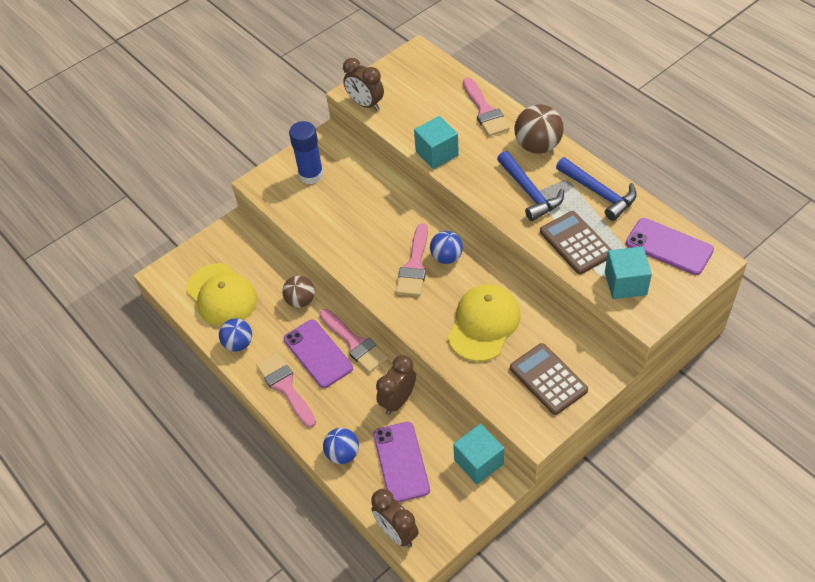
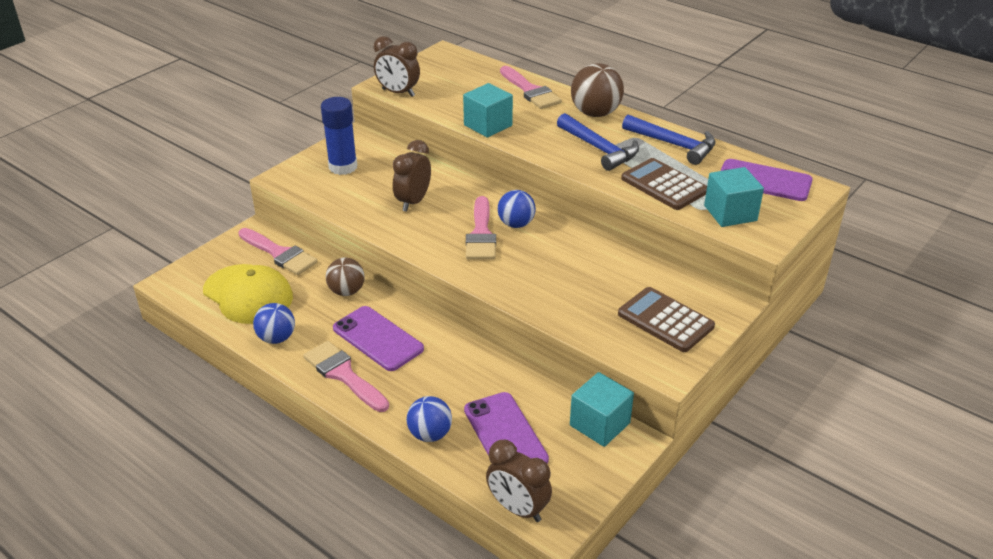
camera: 15 degrees left, 15 degrees down
(355, 343) = (420, 325): pink brush -> pink brush (279, 254)
(398, 400) = (486, 374): brown clock -> brown clock (413, 202)
(484, 324) = (576, 278): yellow cap -> none

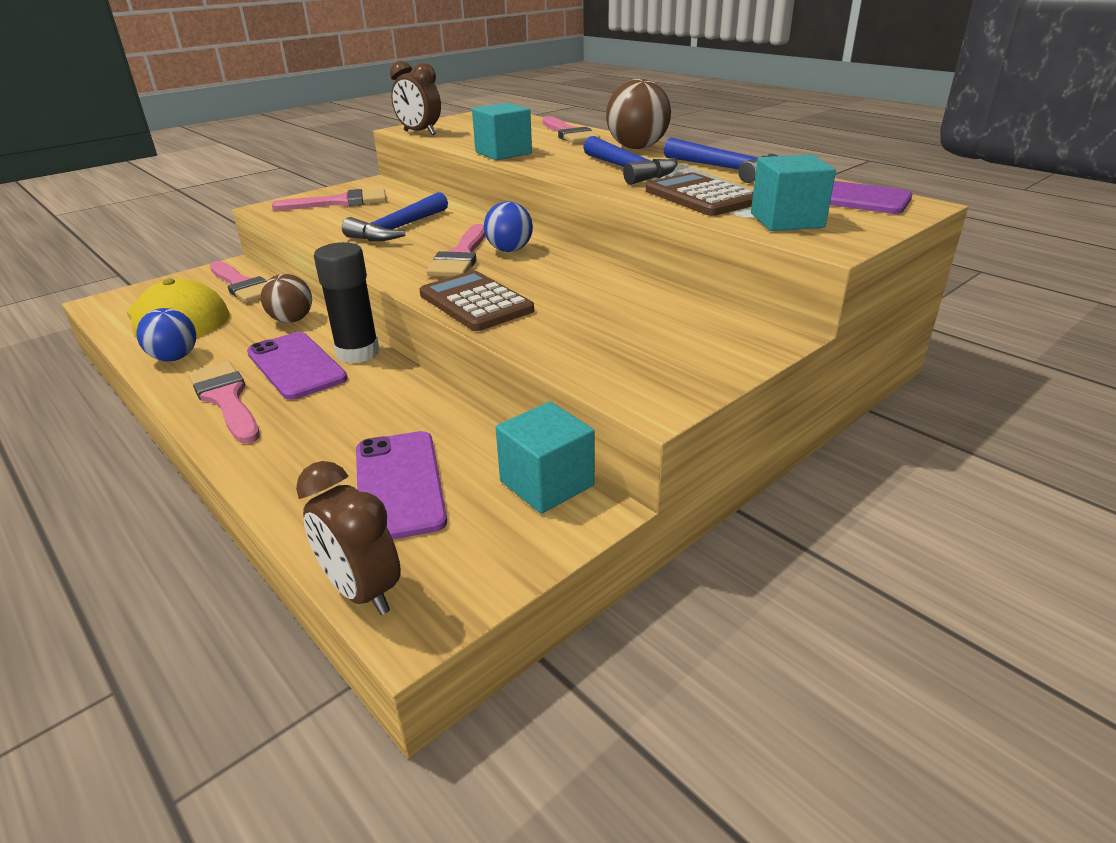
camera: 10 degrees right, 5 degrees down
(343, 167) = (340, 202): blue glue stick -> pink brush
(413, 202) = (398, 229): brown clock -> blue hammer
(418, 322) = (357, 353): none -> black glue stick
(430, 434) = (292, 475): blue ball -> none
(665, 320) = (671, 346): brown calculator -> brown calculator (476, 302)

